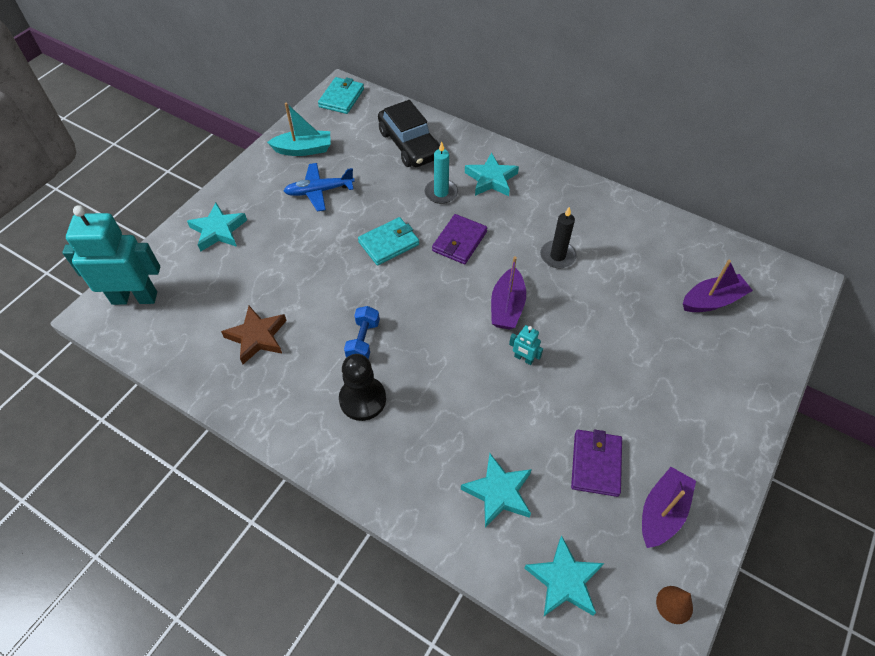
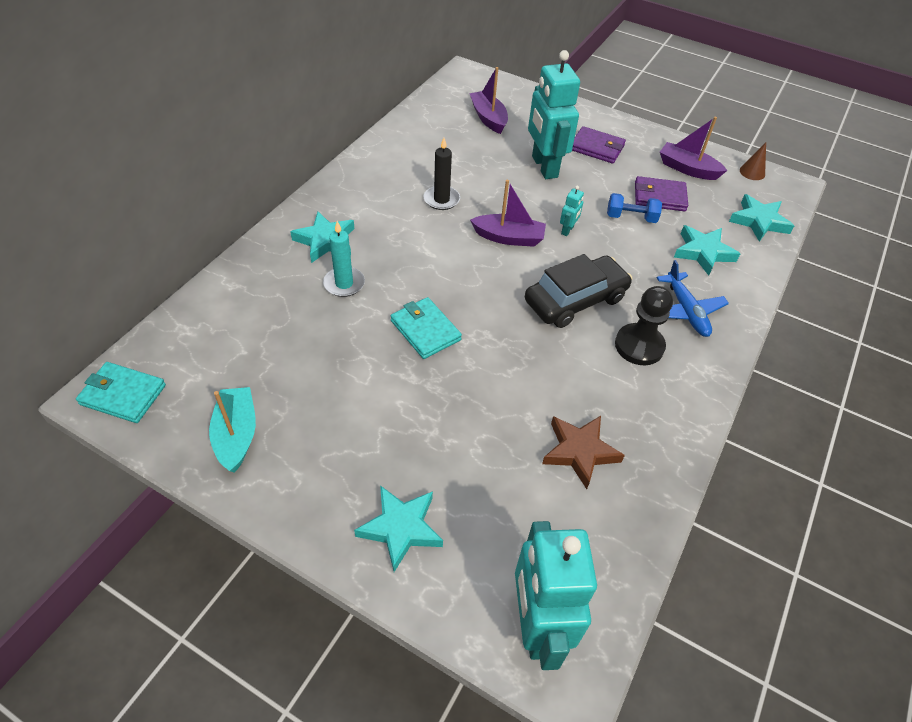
camera: 95 degrees left, 5 degrees down
(319, 191) = (329, 408): blue plane -> blue plane (686, 311)
(363, 341) = (567, 348): blue dumbbell -> blue dumbbell (631, 217)
(409, 144) = (250, 313): black car -> black car (575, 300)
(459, 241) = (422, 269): purple wallet -> purple wallet (596, 148)
(630, 347) = (544, 167): none -> turquoise robot

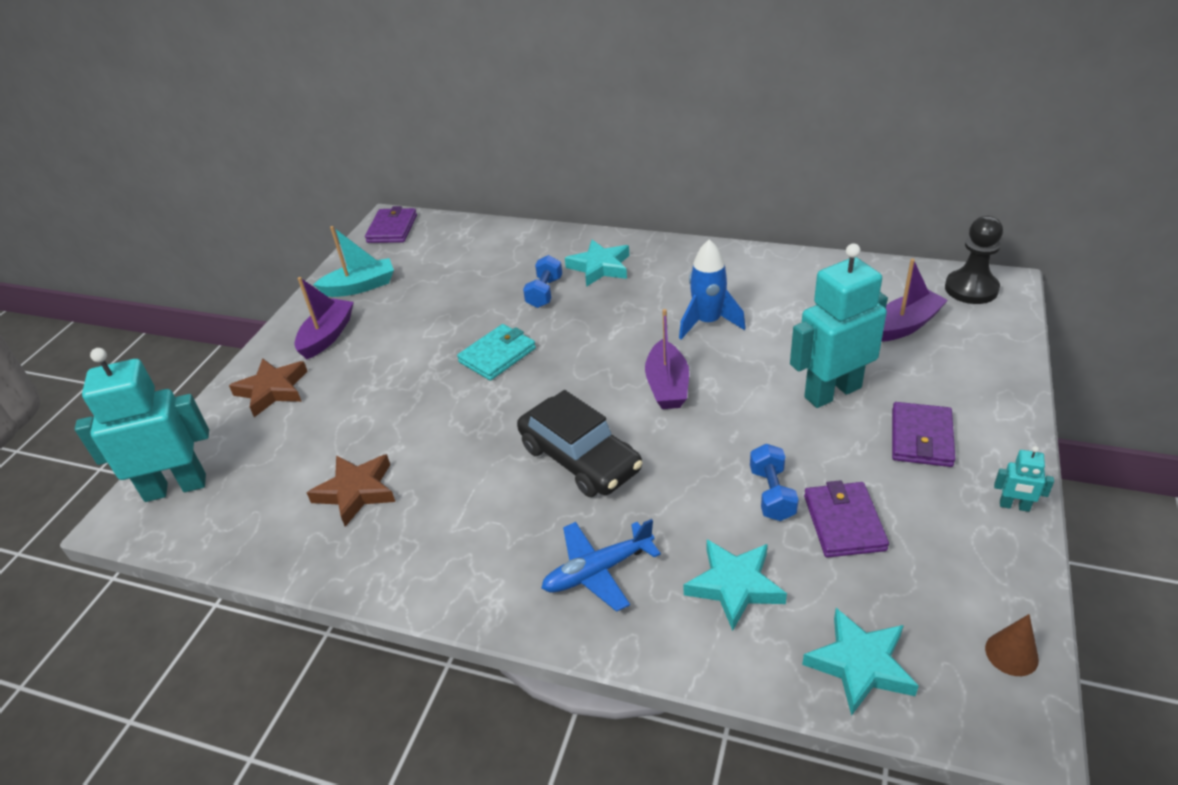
camera: 85 degrees right, 10 degrees down
(123, 395) = (392, 229): turquoise wallet -> purple wallet
(344, 284) = (544, 293): turquoise candle -> blue dumbbell
(401, 528) = (273, 390): turquoise star -> brown star
(441, 199) = (708, 322): black candle -> blue rocket
(567, 230) = (708, 433): turquoise robot -> turquoise robot (1014, 506)
(639, 346) = (519, 526): black pawn -> black pawn (971, 289)
(687, 169) = (948, 554): purple boat -> purple boat (327, 336)

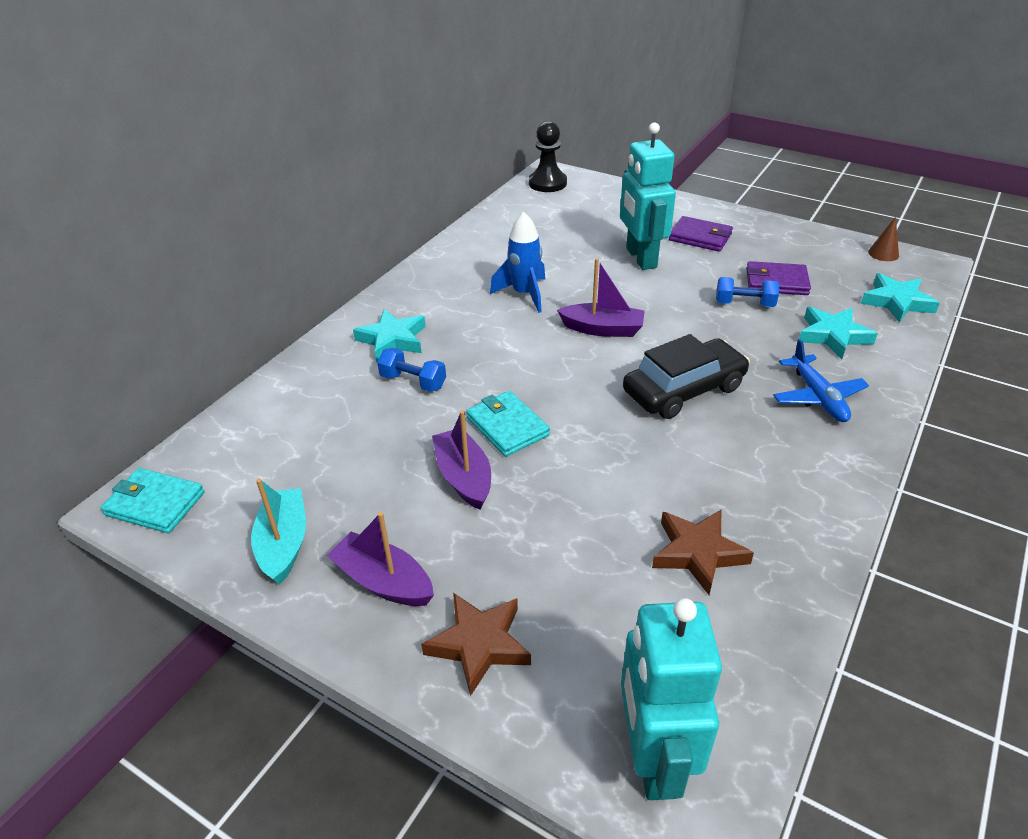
camera: 80 degrees left, 0 degrees up
(392, 229) = (155, 504): purple wallet -> turquoise wallet
(906, 325) = (576, 214): purple boat -> purple boat (464, 477)
(1014, 506) = (769, 224): turquoise robot -> none

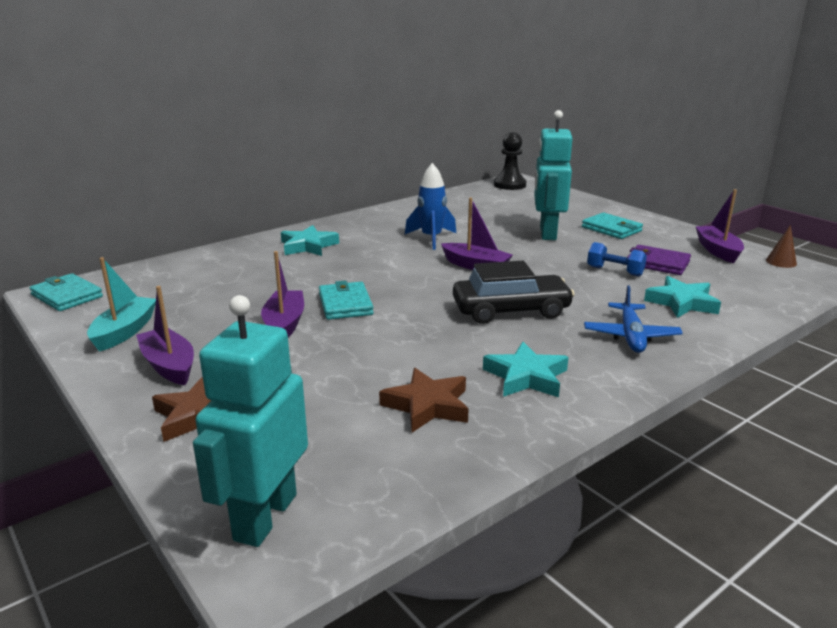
camera: 20 degrees right, 15 degrees down
(413, 382) = (300, 269): blue dumbbell -> none
(700, 237) = (611, 229): purple wallet -> turquoise wallet
(819, 249) = (718, 251): none -> purple boat
(897, 302) = (767, 292): turquoise star -> turquoise star (526, 377)

